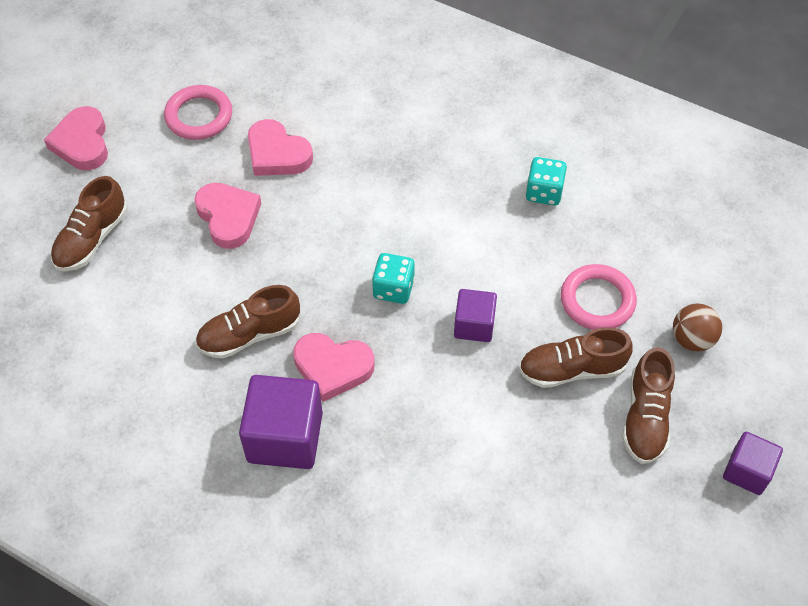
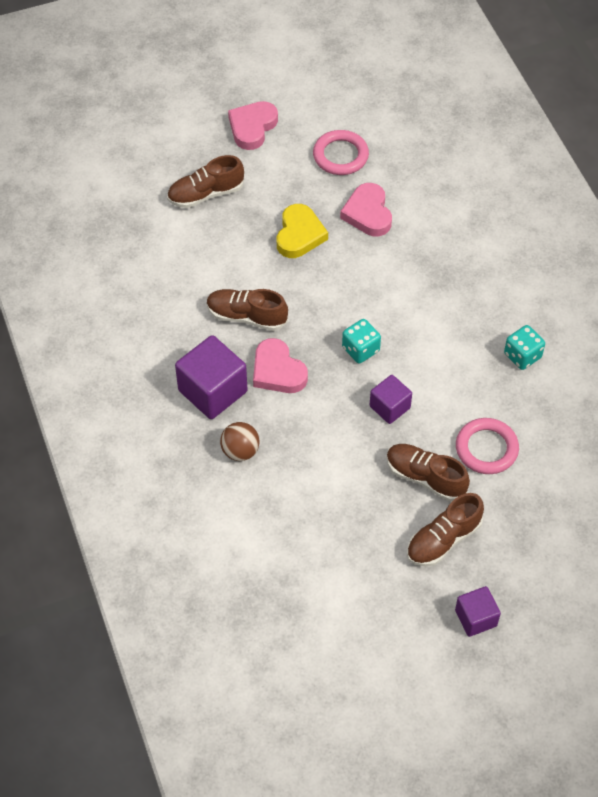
camera: 40 degrees right, 0 degrees up
(228, 217) = (299, 235): pink heart -> yellow heart
(692, 339) = (525, 516): brown ball -> brown ball (240, 451)

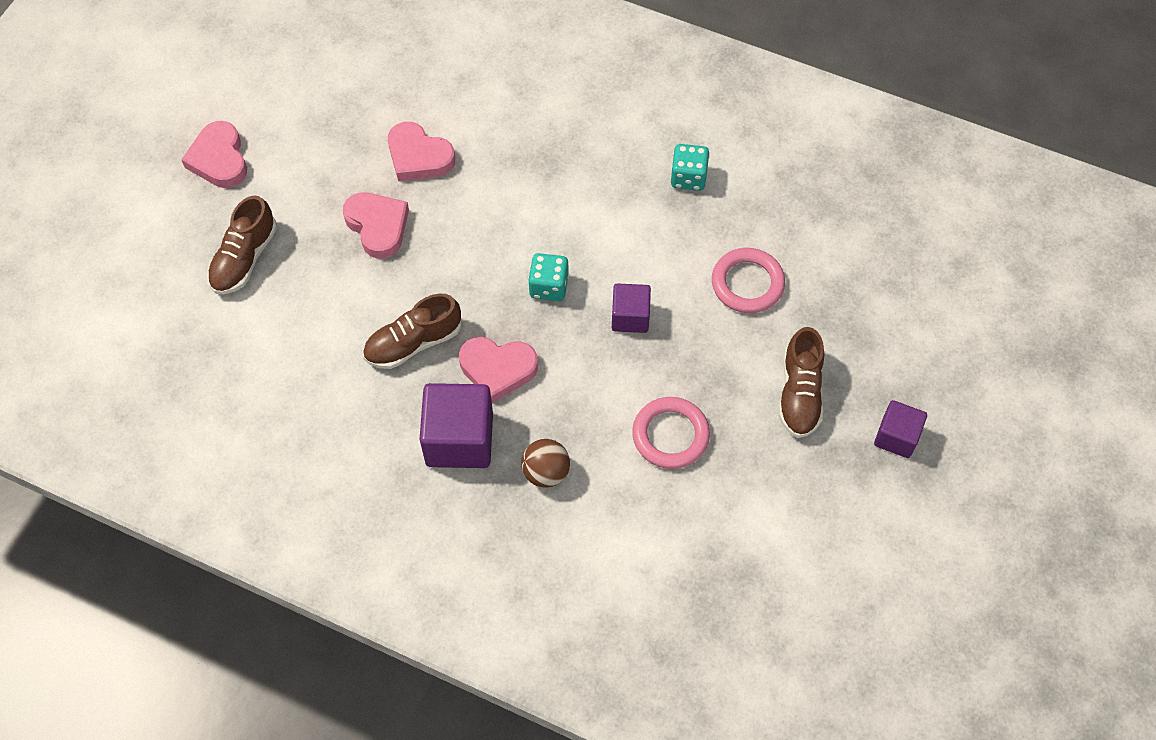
camera: 45 degrees left, 5 degrees up
(299, 235) = (378, 226): yellow heart -> pink heart
(340, 155) = (334, 122): pink ring -> pink ring (670, 435)
(425, 478) = (727, 353): brown shoe -> none

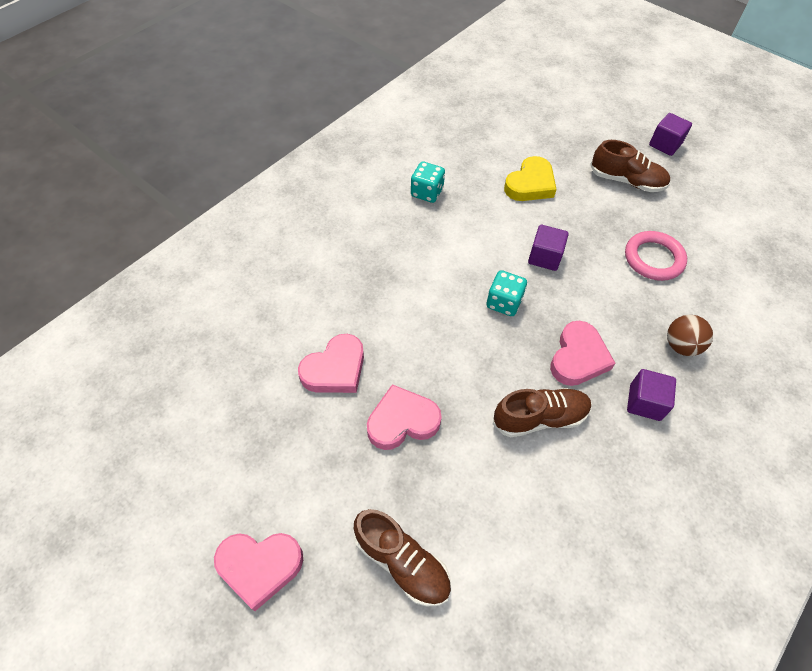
camera: 75 degrees left, 5 degrees down
(413, 343) = (539, 418): brown shoe -> brown shoe turned 90 degrees counterclockwise
(459, 439) = (645, 402): purple cube -> purple cube, size x0.59
(747, 283) = (530, 184): pink ring -> yellow heart

